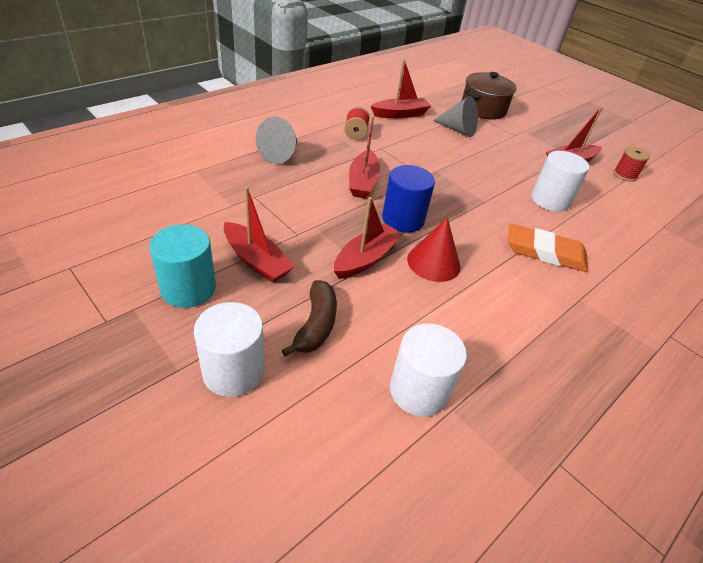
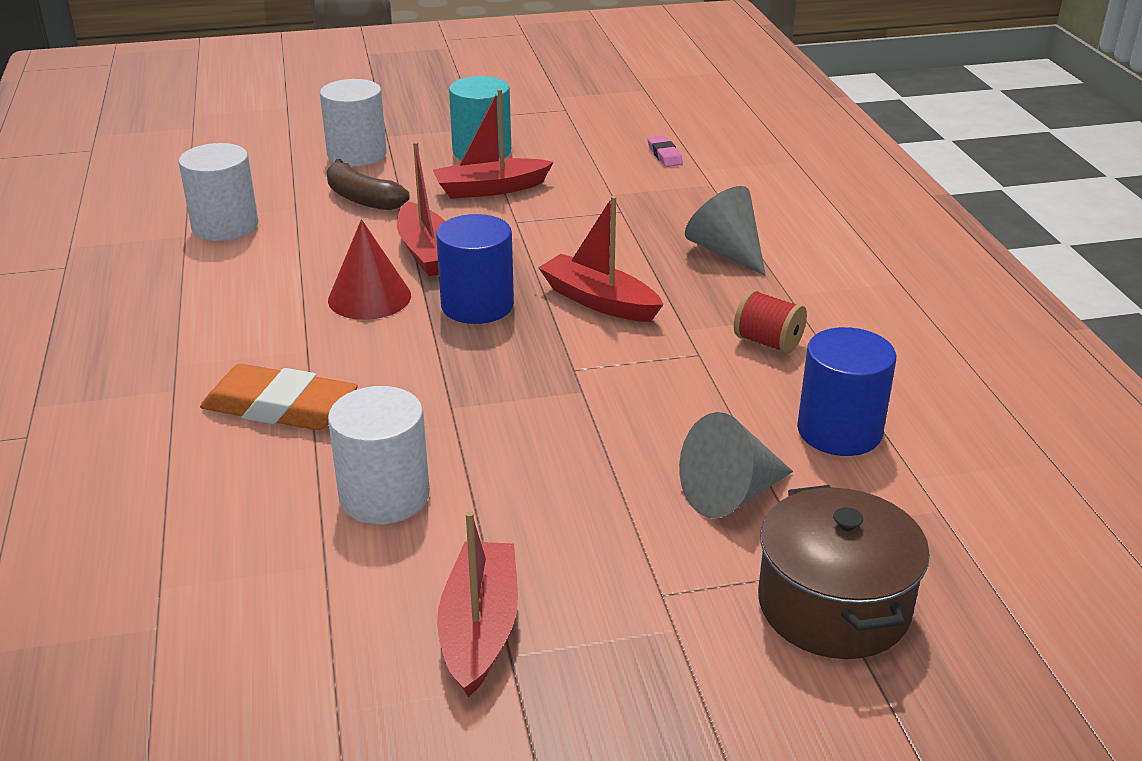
camera: 125 degrees right, 10 degrees down
(155, 196) = (664, 155): none -> pink eraser
(400, 114) = (839, 431): red boat -> blue cylinder
(545, 252) = (280, 407): orange eraser -> orange eraser turned 60 degrees clockwise
(624, 175) = (352, 715): red spool -> none

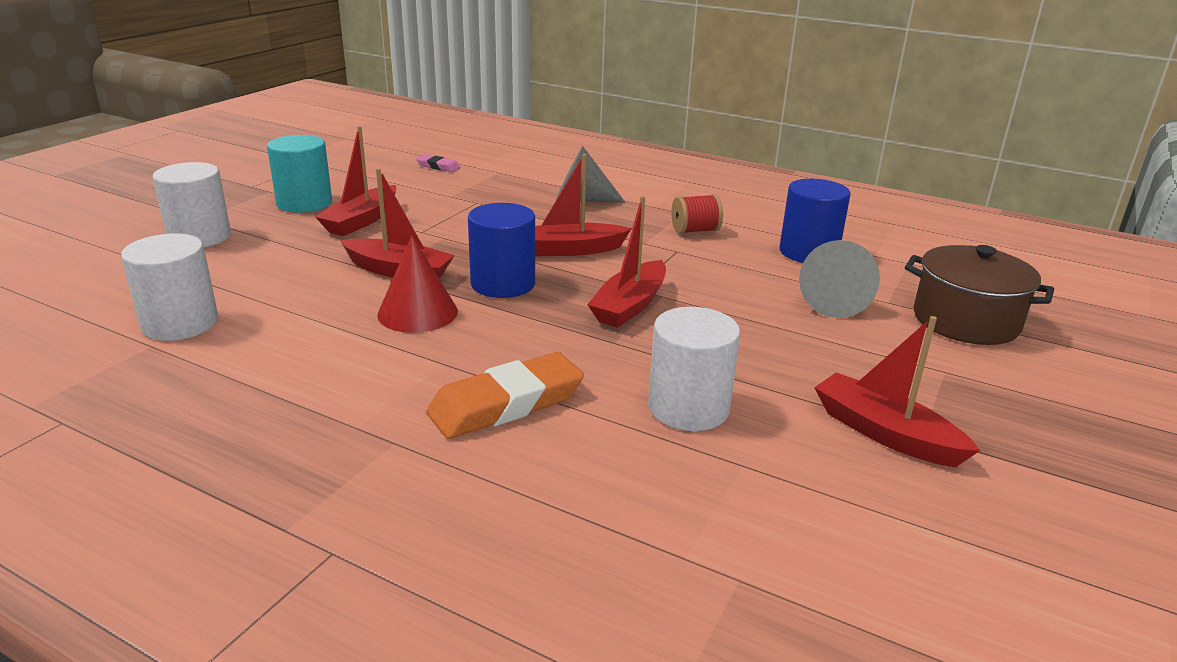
camera: 50 degrees left, 5 degrees down
(362, 199) = (271, 261): brown banana -> none
(533, 383) = (630, 306): none -> red boat

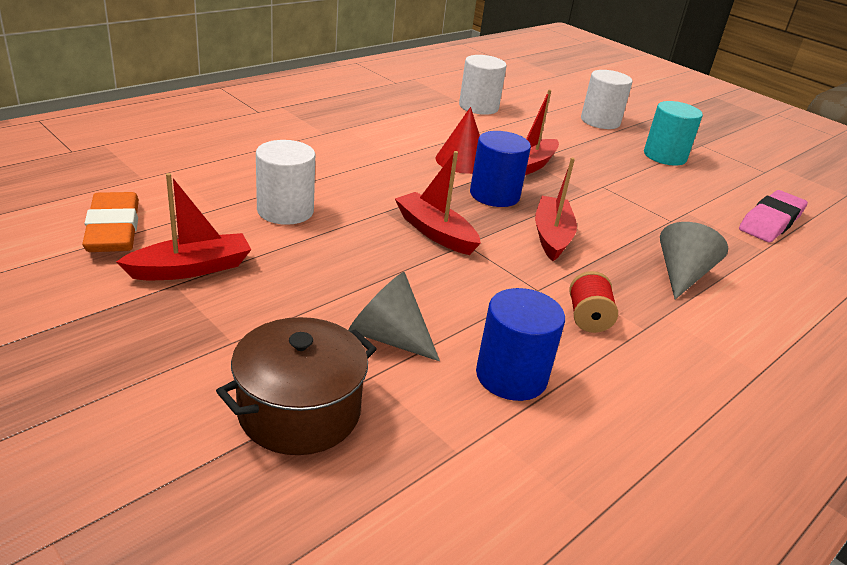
camera: 105 degrees right, 5 degrees up
(361, 221) = (626, 169): red boat -> none
(438, 166) = (771, 222): pink eraser -> pink eraser, size x2.06
(506, 404) = (336, 162): orange eraser -> orange eraser (113, 229)

